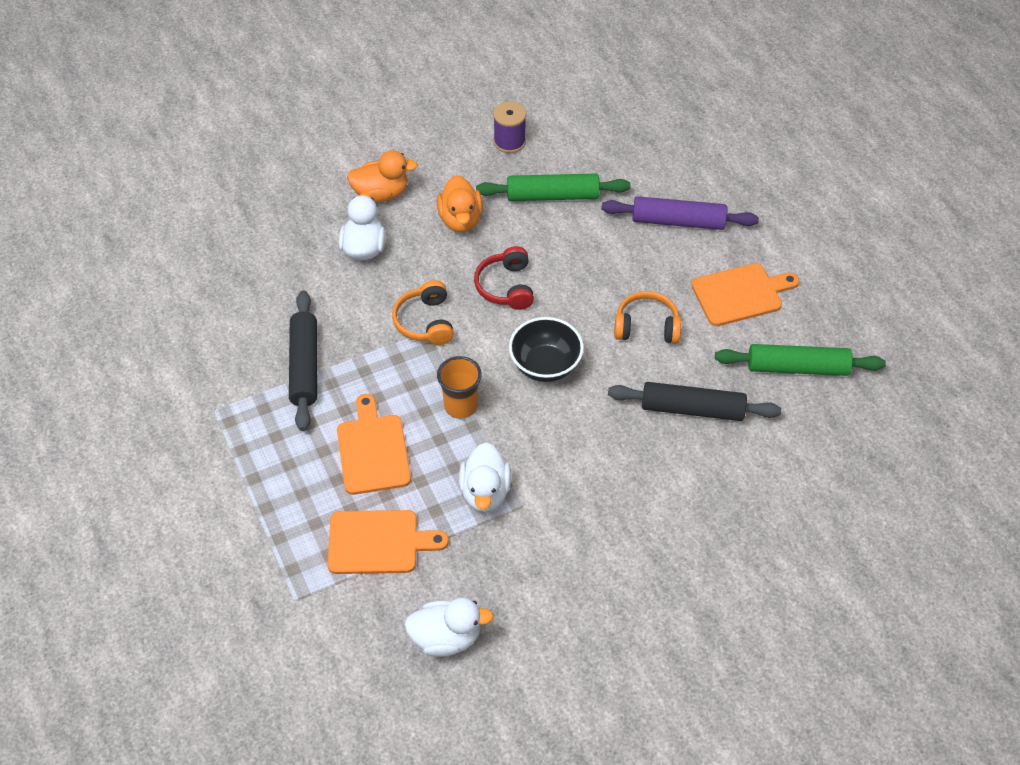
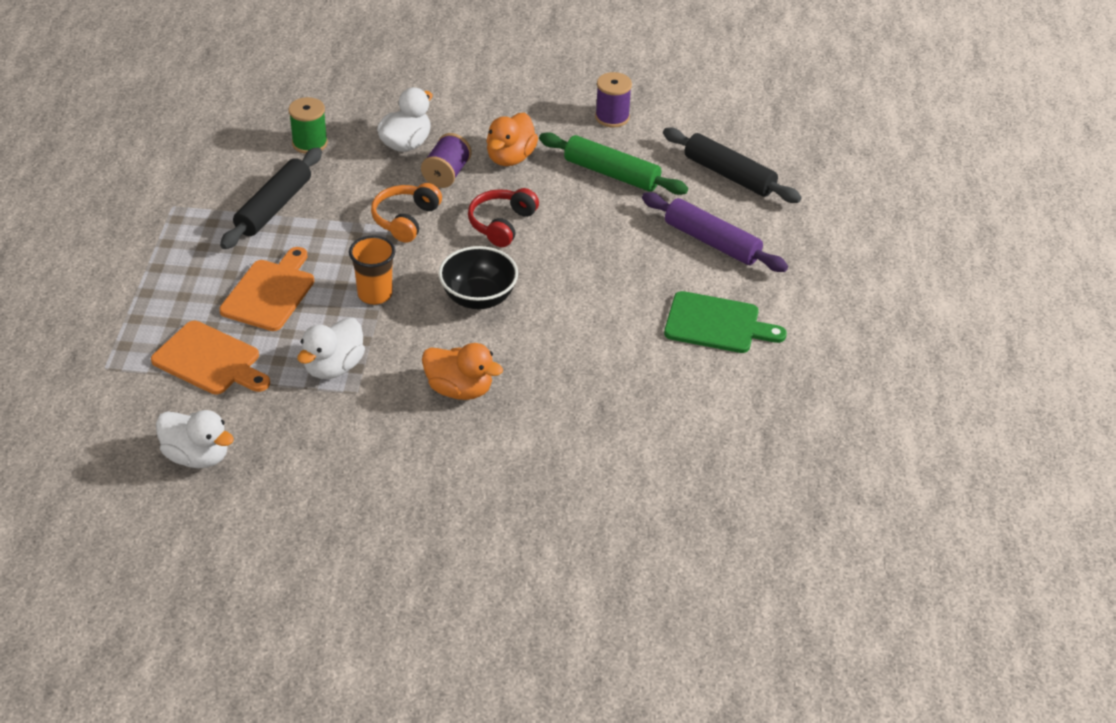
camera: 30 degrees right, 10 degrees down
(281, 287) = (310, 143): none -> green spool
(381, 193) = (460, 110): orange duck -> orange duck (459, 389)
(422, 261) = (446, 174): none -> purple spool
(646, 326) = (600, 310): orange headphones -> none
(692, 409) = (581, 392): black rolling pin -> black rolling pin (729, 175)
(740, 294) = (717, 324): orange cutting board -> green cutting board
(797, 367) = (715, 406): green rolling pin -> none

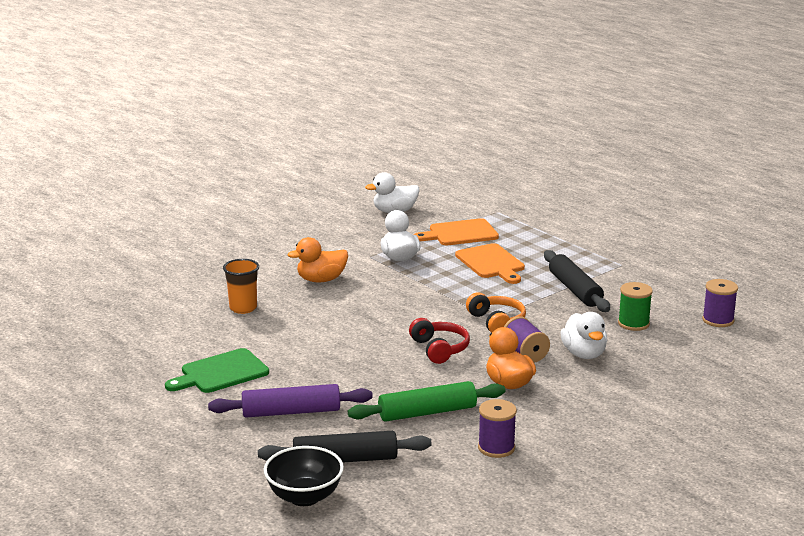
camera: 135 degrees right, 20 degrees down
(245, 103) = (718, 320): none -> purple spool
(375, 294) = (439, 288): orange cup -> orange cup (243, 308)
(478, 298) = (383, 313): black bowl -> black bowl (304, 497)

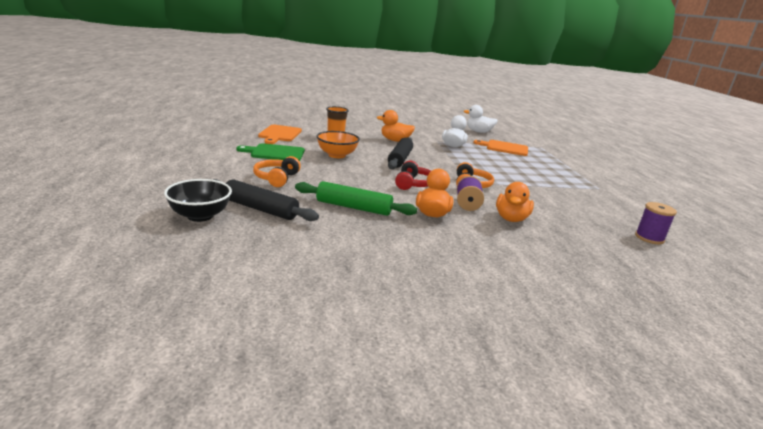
camera: 30 degrees right, 0 degrees up
(291, 412) = (276, 178): purple rolling pin -> orange headphones
(295, 342) = (337, 155): none -> orange bowl
(491, 263) = (506, 163): orange cutting board -> orange cutting board (279, 134)
(496, 448) = (366, 242): purple spool -> none
(575, 290) = (548, 189): black rolling pin -> black rolling pin (400, 159)
(584, 354) = (511, 219): white duck -> orange duck
(633, 323) = (572, 217): green spool -> none

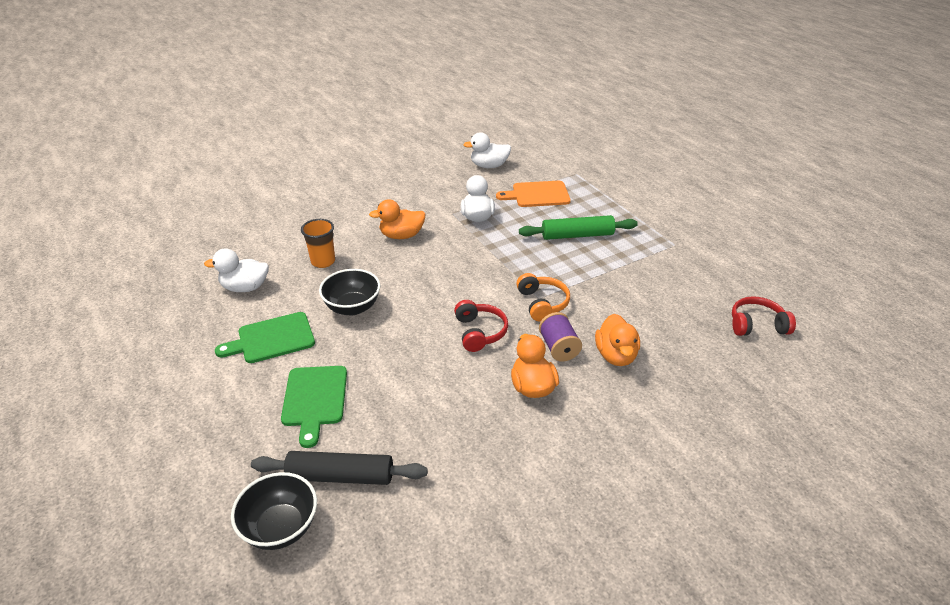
camera: 20 degrees left, 15 degrees up
(276, 178) = (314, 399): orange headphones -> green cutting board
(279, 134) = (245, 287): orange cutting board -> white duck
(337, 155) = (352, 307): orange bowl -> black bowl
(353, 207) = (442, 417): green rolling pin -> green rolling pin (577, 235)
(400, 159) = (433, 280): black rolling pin -> none
(649, 238) = (757, 325): purple spool -> red headphones

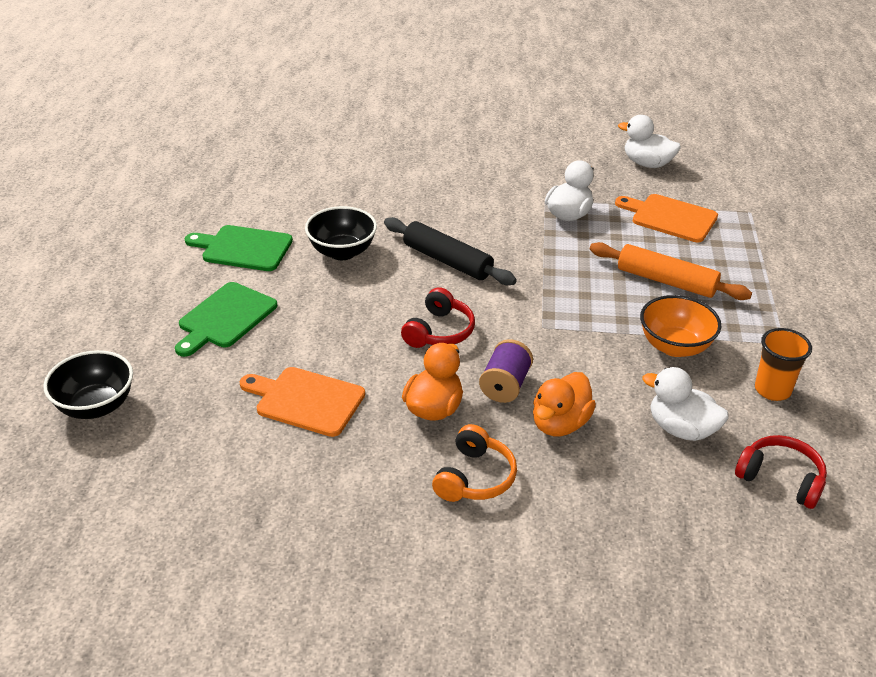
camera: 35 degrees right, 0 degrees up
(245, 287) = (267, 192): white duck -> white duck (681, 429)
(323, 261) = (360, 196): orange cup -> orange cup (772, 390)
(340, 476) = (180, 392): black rolling pin -> black rolling pin (447, 261)
(401, 235) = (464, 202): orange duck -> none
(442, 429) = (306, 400): none -> orange cutting board
(542, 303) = (539, 334): orange headphones -> orange headphones (474, 477)
(577, 235) = (666, 281): green rolling pin -> orange rolling pin
(624, 274) = (675, 346): none -> orange bowl

